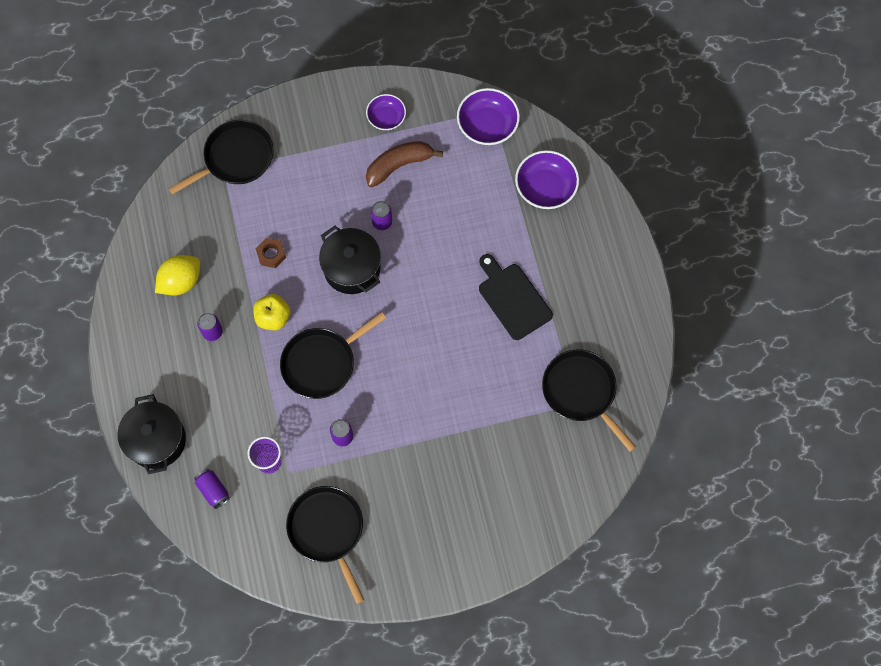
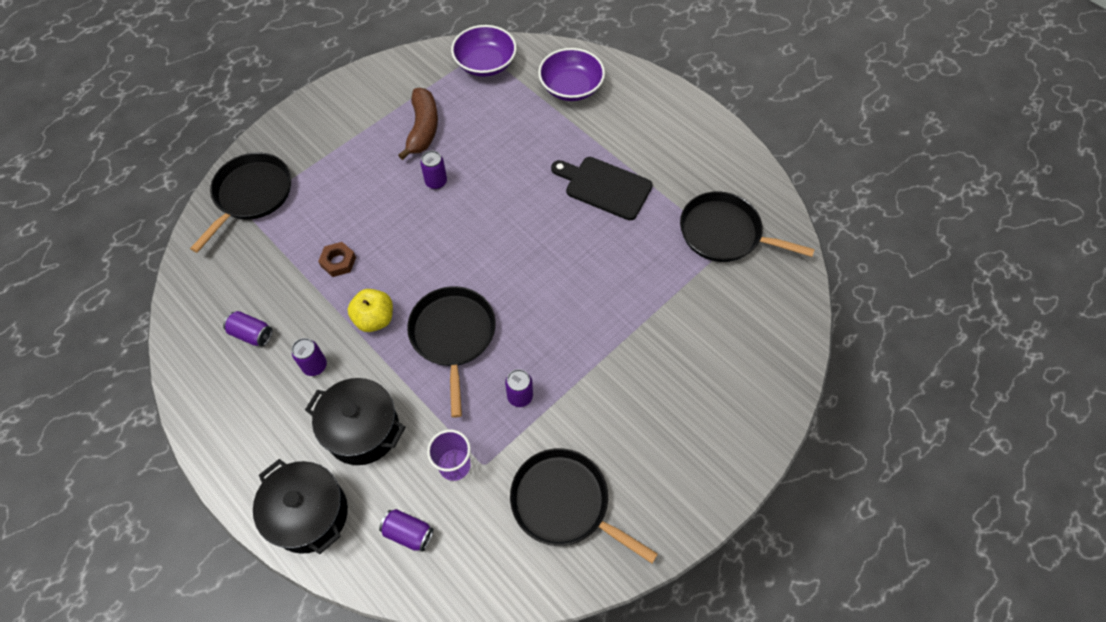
camera: 30 degrees left, 10 degrees down
(181, 281) = (252, 334): yellow lemon -> purple can
(322, 363) = (453, 336): black pan -> black pan turned 150 degrees clockwise
(352, 268) = (431, 235): black pot -> black pot (362, 430)
(386, 117) = (386, 97): purple bowl -> none
(399, 165) = (423, 129): brown banana -> brown banana turned 150 degrees clockwise

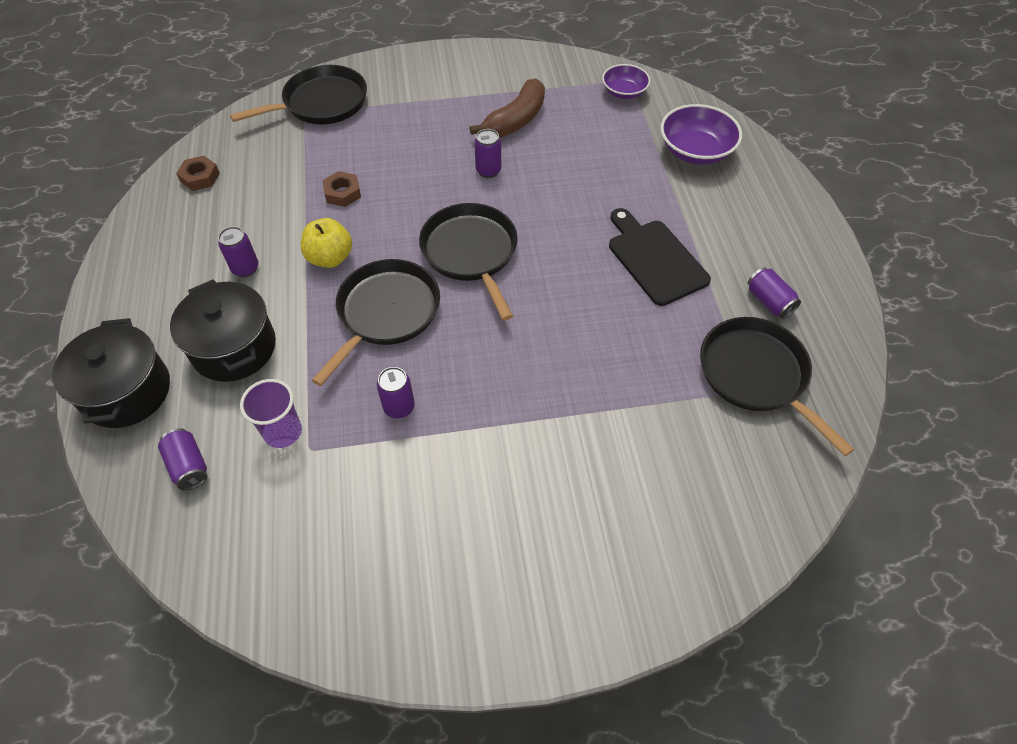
camera: 35 degrees right, 5 degrees down
(205, 315) = (200, 177): none -> brown nut
(252, 334) = (220, 213): purple can -> purple can (769, 301)
(485, 64) = (624, 92): purple bowl -> purple bowl, size x0.64
(565, 503) = (352, 540): black pan -> black pan (471, 253)

